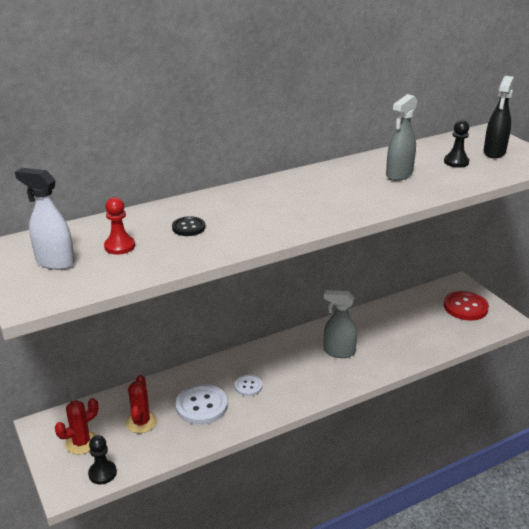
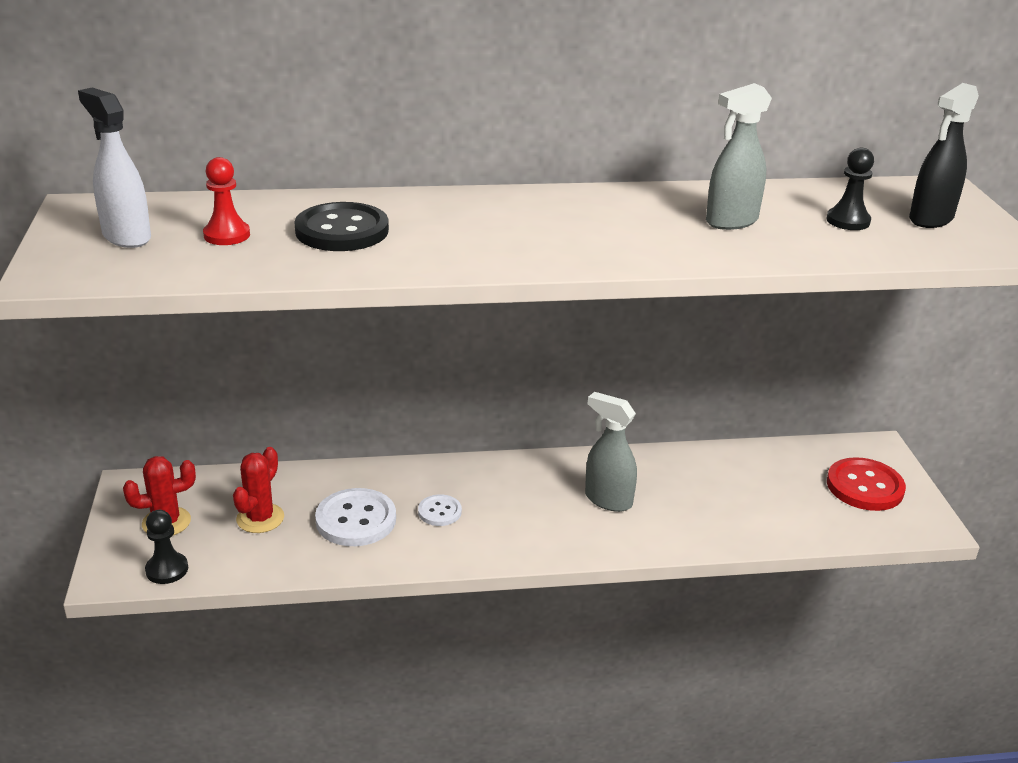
camera: 20 degrees right, 0 degrees up
(188, 227) = (342, 230): black button -> black button, size x1.81

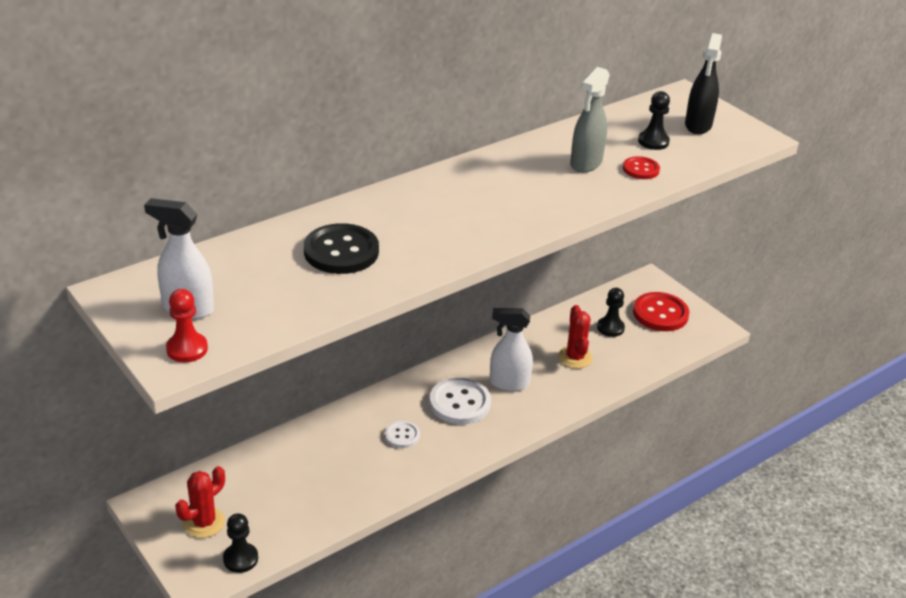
camera: 30 degrees left, 5 degrees up
(227, 235) = (262, 282): red pawn -> red pawn (187, 349)
(260, 518) = (275, 491): red cactus -> red cactus (575, 357)
(356, 520) = (347, 465): white button -> white button (460, 403)
(608, 500) = (508, 383): grey spray bottle -> white spray bottle
(784, 482) = (610, 328): none -> black pawn
(799, 242) = (641, 169): none -> red button

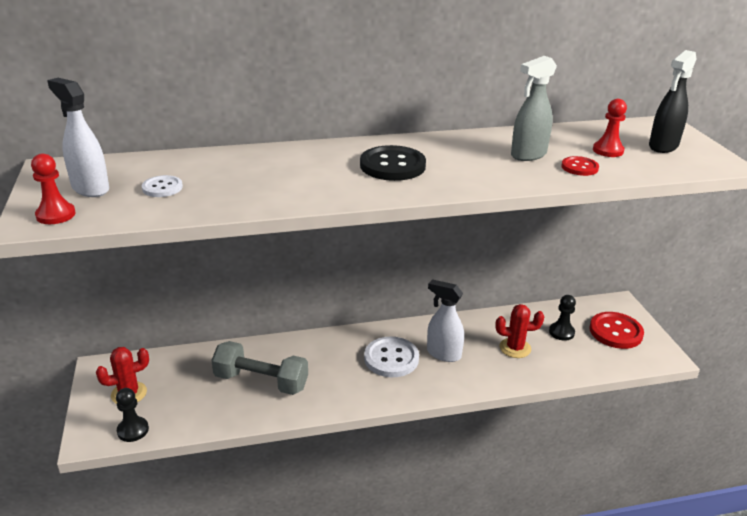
camera: 25 degrees right, 5 degrees down
(341, 251) = (252, 176): black button -> black button (392, 166)
(341, 467) = (261, 381): none -> grey dumbbell
(402, 435) = (326, 371): white button -> white button (162, 188)
(575, 357) = (515, 348): red cactus -> red cactus turned 75 degrees clockwise
(653, 142) = (608, 150): black pawn -> red pawn

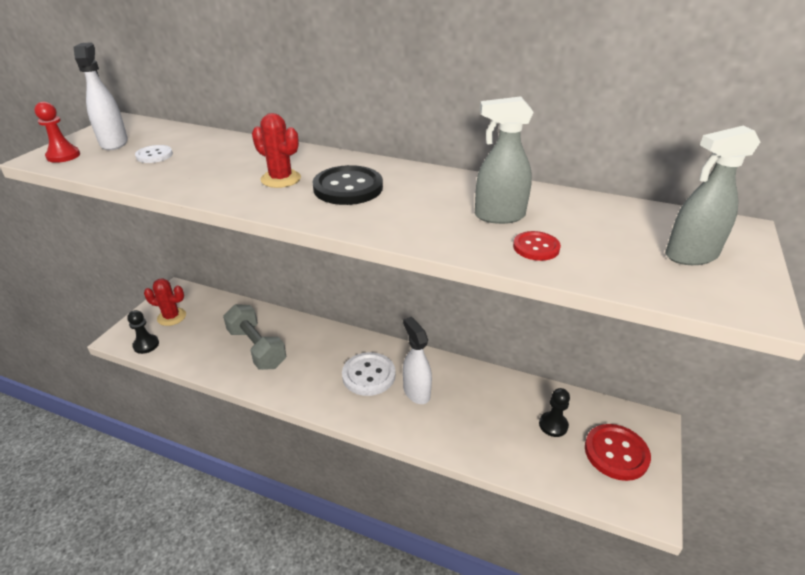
camera: 35 degrees right, 5 degrees up
(515, 348) = (488, 418): red cactus -> red cactus (281, 179)
(608, 150) = (604, 239): red pawn -> none
(663, 146) = (690, 255): black spray bottle -> grey spray bottle

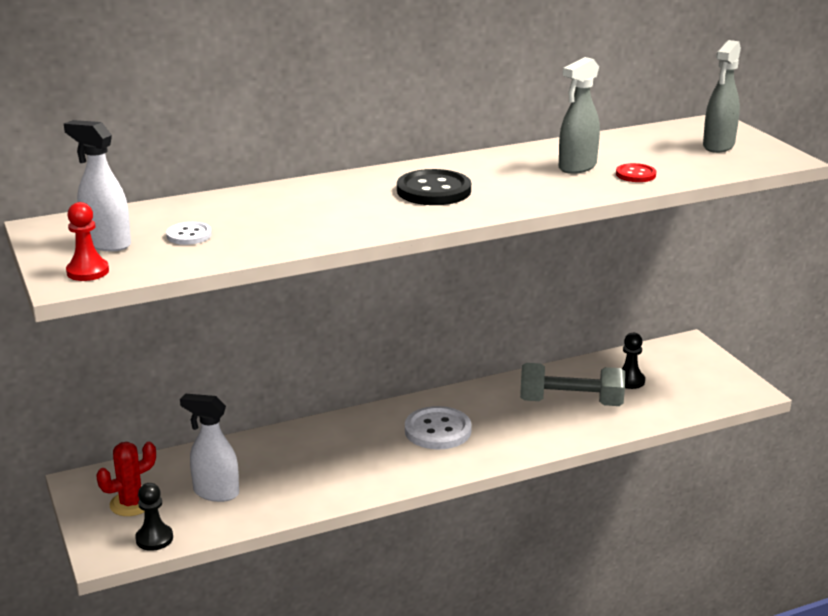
camera: 45 degrees left, 10 degrees down
(257, 348) = (290, 472): grey dumbbell -> grey dumbbell (571, 402)
(281, 179) = (364, 206): red cactus -> none
(416, 392) = (497, 418): white spray bottle -> white spray bottle (215, 492)
(616, 453) = (691, 373): red button -> none

